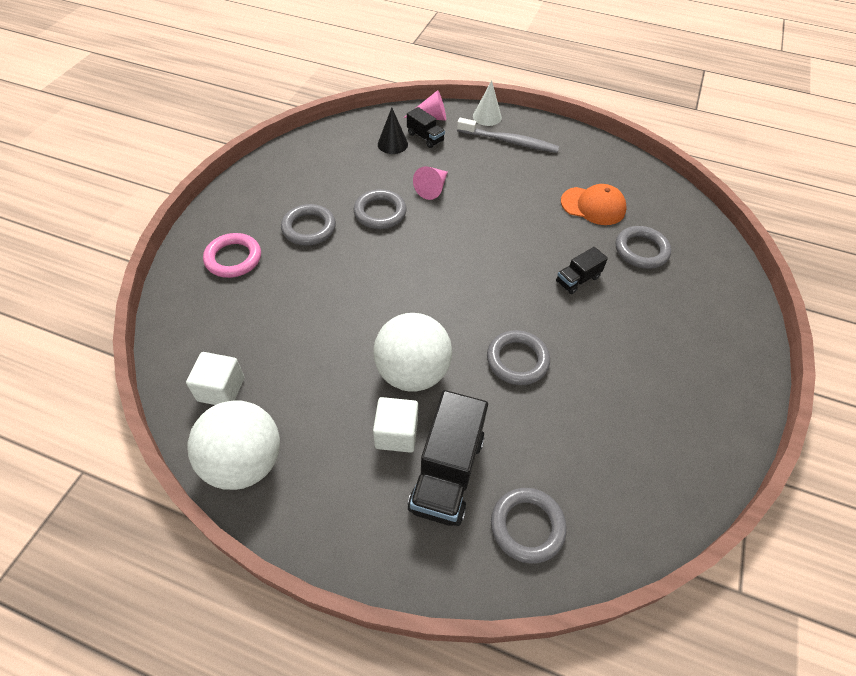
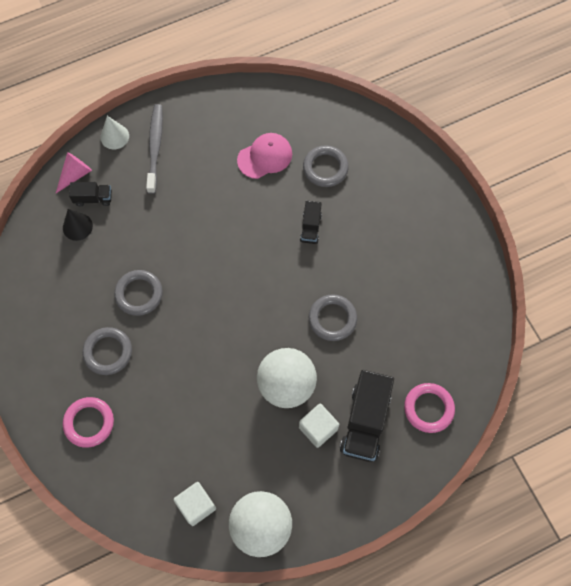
camera: 45 degrees left, 15 degrees up
(432, 188) = (150, 240): pink cone -> none
(447, 472) = (365, 422): black truck -> black truck turned 45 degrees clockwise
(509, 141) = (155, 147): grey toothbrush -> grey toothbrush turned 60 degrees counterclockwise
(527, 526) = (428, 408): grey ring -> pink ring
(593, 206) = (265, 157): orange cap -> pink cap

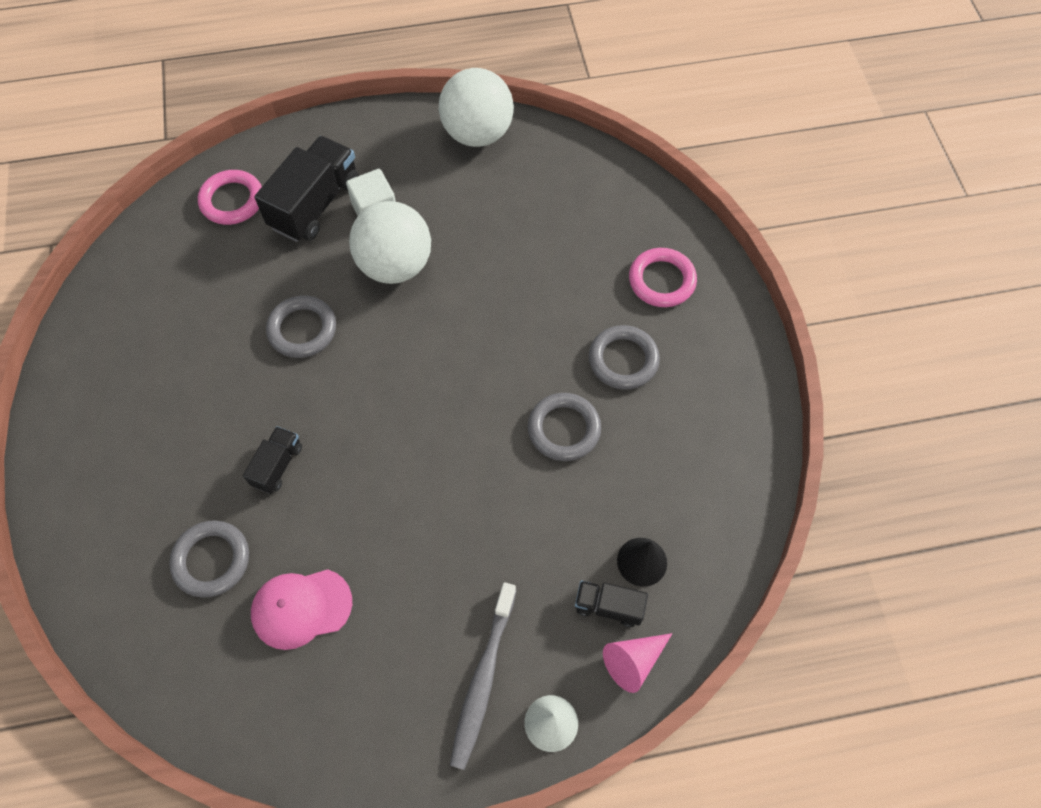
camera: 165 degrees left, 5 degrees down
(196, 505) = (546, 168): white cube -> none

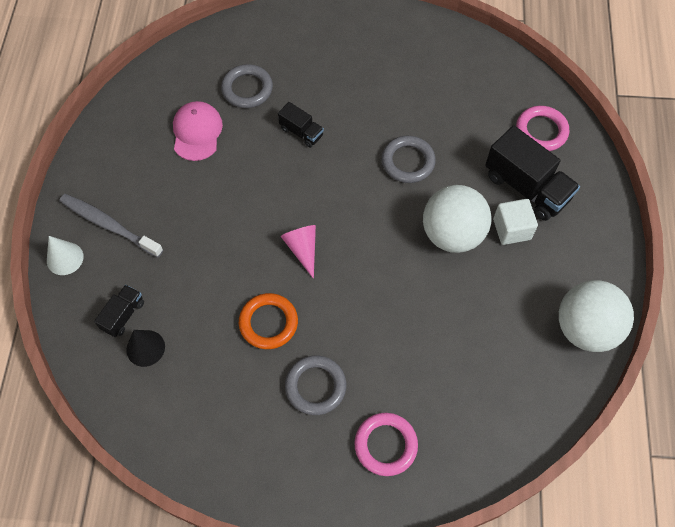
camera: 105 degrees right, 0 degrees up
(564, 429) = (268, 323): grey ring -> orange ring
(633, 661) = (80, 320): pink cone -> pink cone (302, 249)

